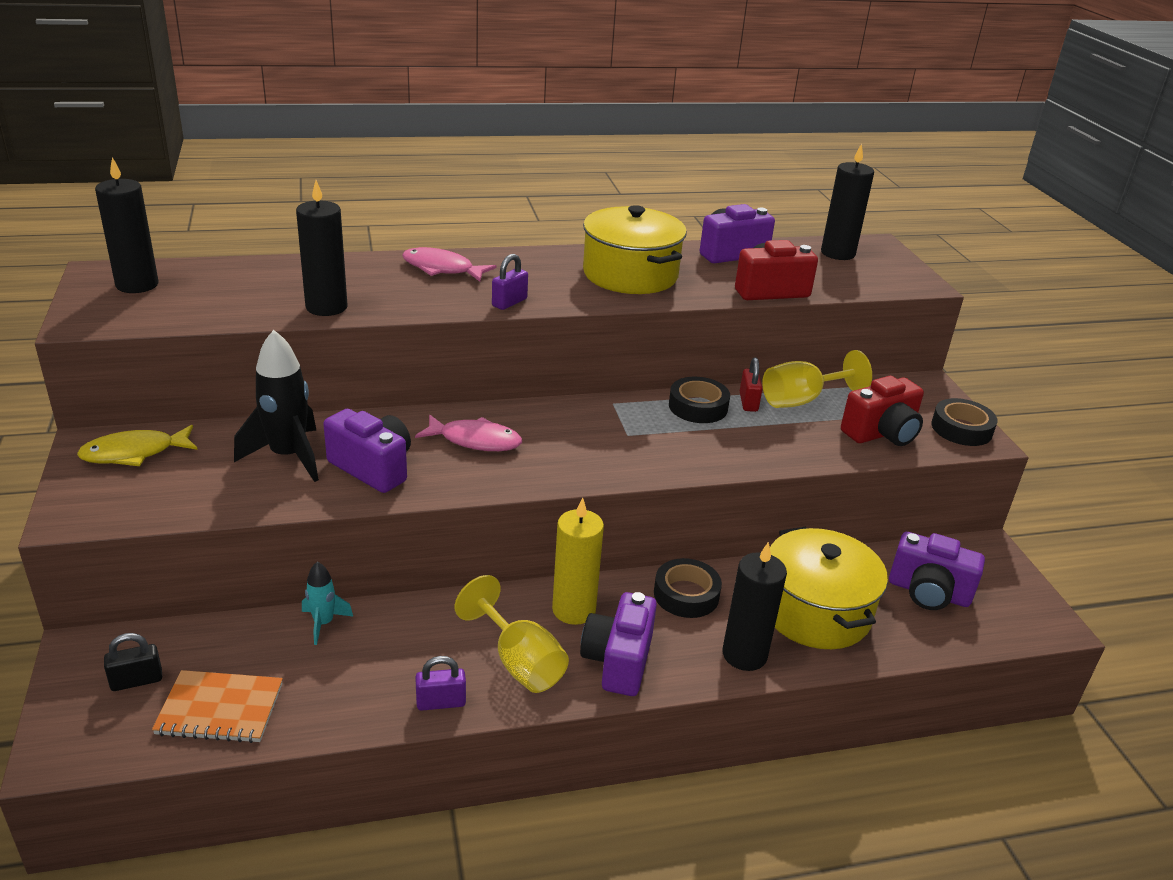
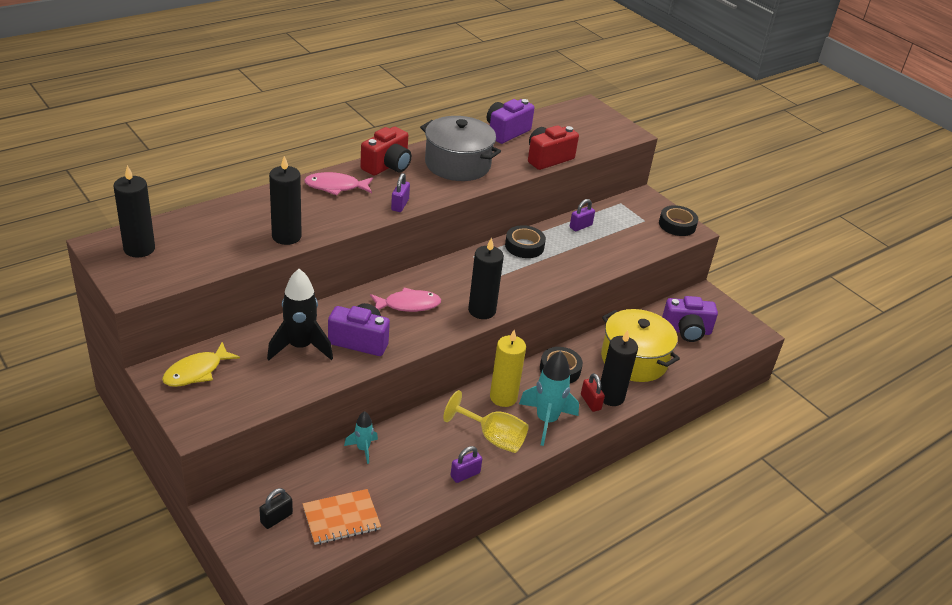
camera: 25 degrees left, 5 degrees up
(618, 661) = (546, 421): purple camera -> turquoise rocket
(630, 274) = (457, 164): yellow pot -> grey pot
(748, 402) = (551, 235): red padlock -> red padlock (590, 402)
(801, 400) = (580, 226): yellow goblet -> purple padlock
(837, 253) = (569, 118): black candle -> black candle (482, 310)
(881, 433) = (636, 239): red camera -> red camera (387, 166)

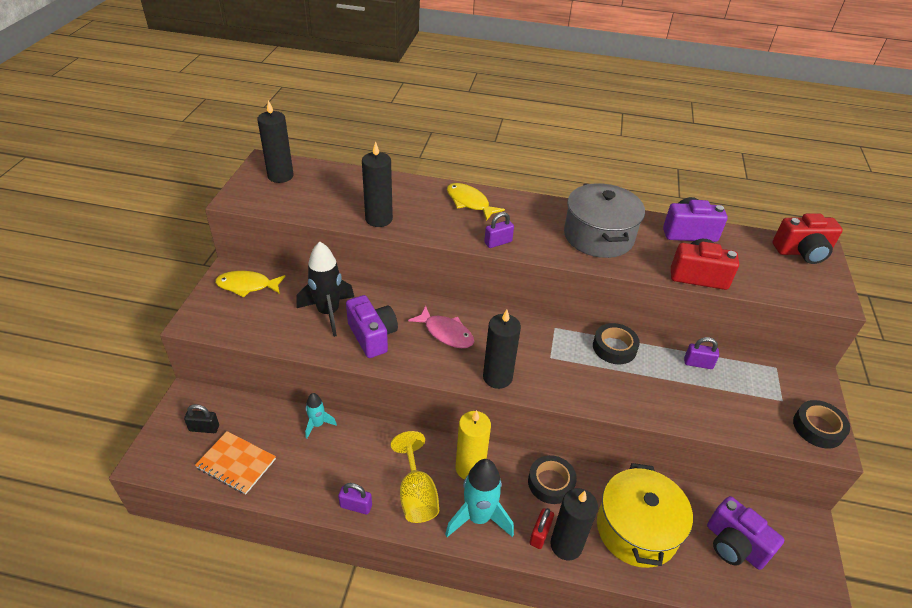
camera: 50 degrees right, 5 degrees up
(336, 187) = (469, 202): pink fish -> yellow fish
(387, 166) = (534, 207): red camera -> red camera (802, 252)

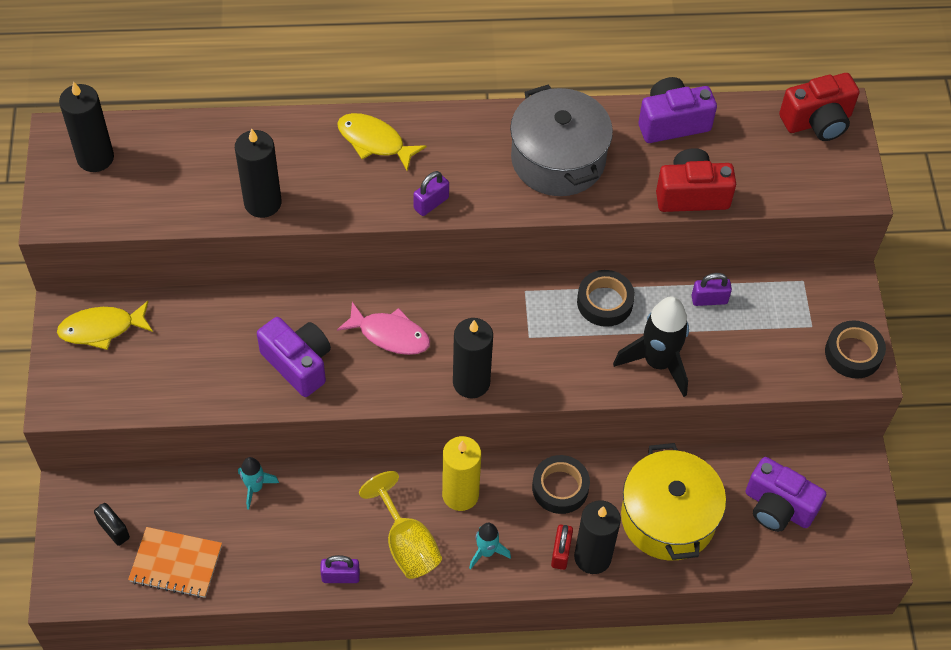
camera: 15 degrees left, 15 degrees up
(204, 428) = (114, 530): black padlock -> black padlock turned 60 degrees clockwise
(328, 313) = (228, 343): black rocket -> black rocket (658, 363)
(478, 517) = (486, 552): turquoise rocket -> turquoise rocket, size x0.54

